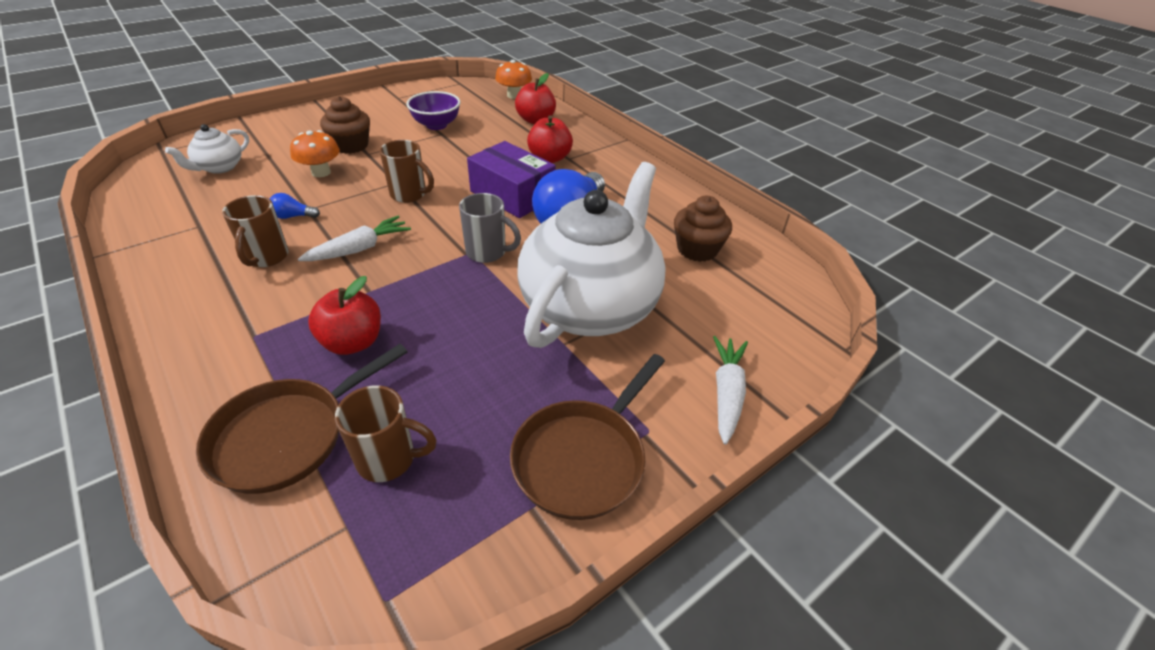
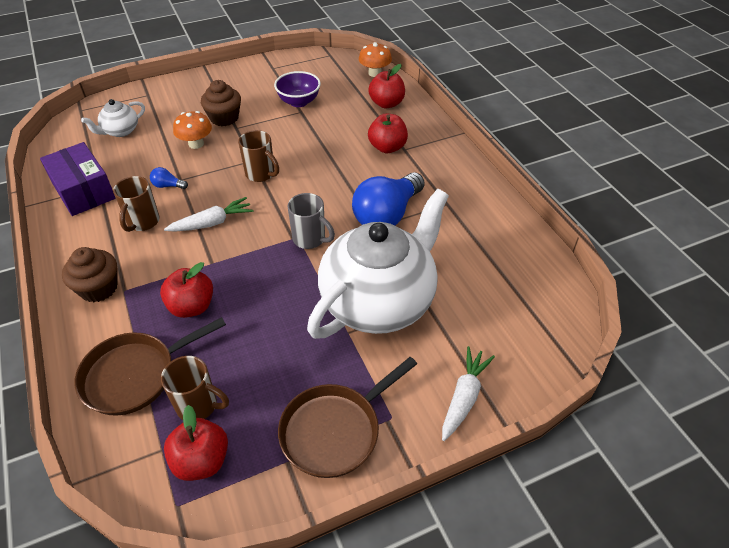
camera: 15 degrees right, 5 degrees up
(409, 530) = (201, 460): none -> red apple
(512, 195) = (345, 183): purple box -> purple box (83, 190)
(697, 249) = (487, 259): brown cupcake -> brown cupcake (98, 288)

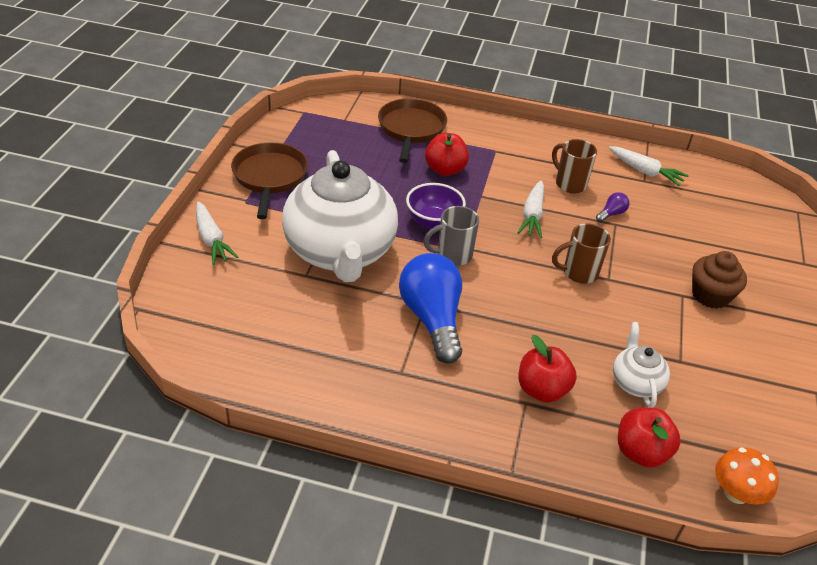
camera: 125 degrees right, 5 degrees down
(83, 190) = (645, 172): purple box -> white carrot
(98, 288) = (510, 142): brown cupcake -> none
(120, 131) = (734, 220): white teapot -> white teapot (635, 382)
(168, 186) = (611, 214): blue light bulb -> purple light bulb
(196, 144) = (671, 256): orange mushroom -> none
(198, 405) = (357, 141): brown mug -> none
(201, 460) = (319, 128): red apple -> none
(299, 102) = (705, 370): purple bowl -> purple bowl (433, 222)

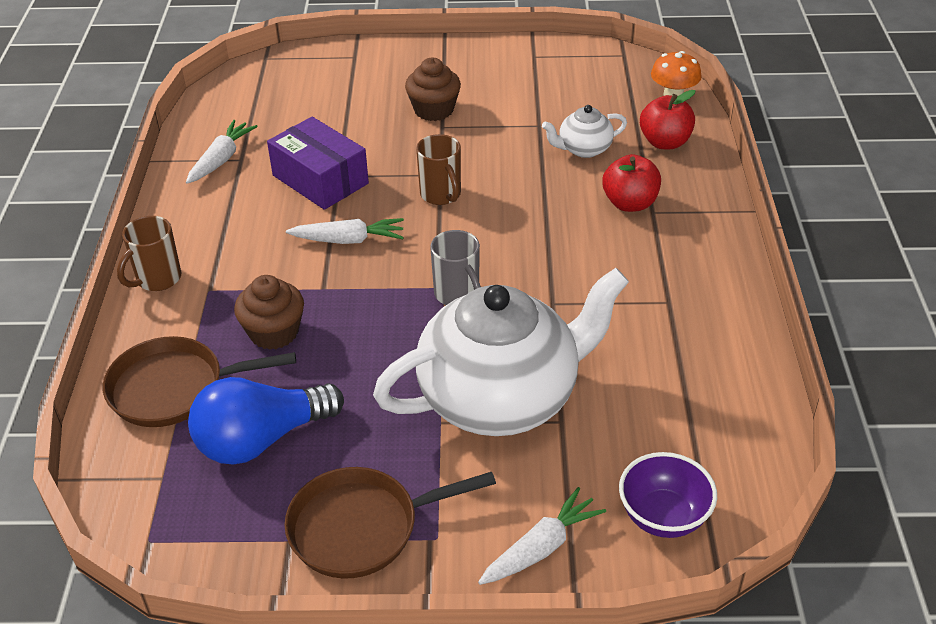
camera: 100 degrees left, 0 degrees up
(432, 319) = (576, 293): blue light bulb -> blue light bulb (261, 439)
(433, 222) = (398, 323): purple bowl -> purple bowl (663, 516)
(445, 170) = (274, 332): red apple -> brown cupcake
(569, 184) = (269, 216): brown mug -> brown mug (157, 279)
(611, 214) = (320, 179): purple light bulb -> purple box

